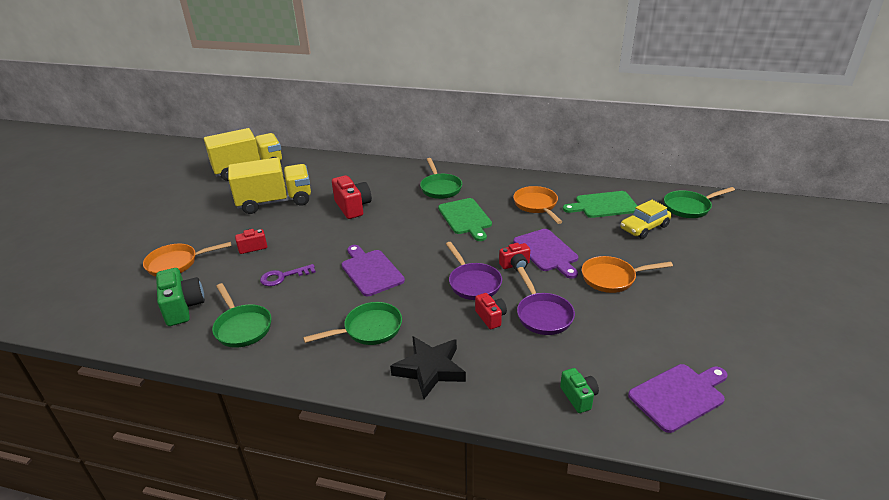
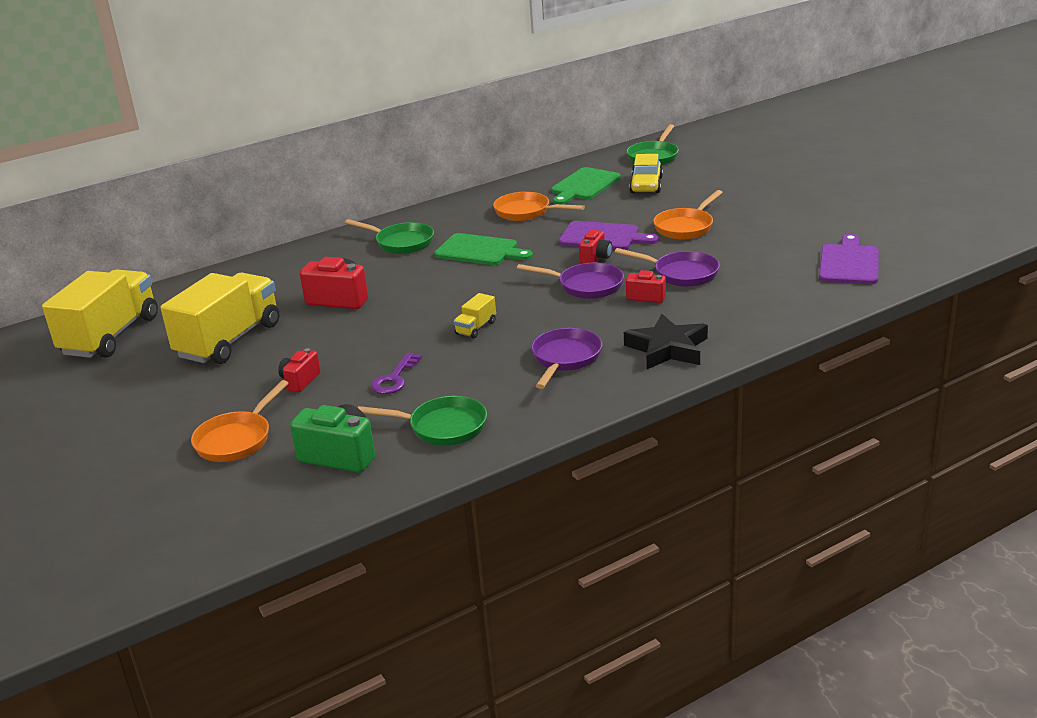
camera: 45 degrees left, 5 degrees down
(369, 329) = (565, 359): green pan -> purple pan
(371, 271) = (476, 328): purple cutting board -> yellow truck
(579, 397) = (795, 299): green camera -> none

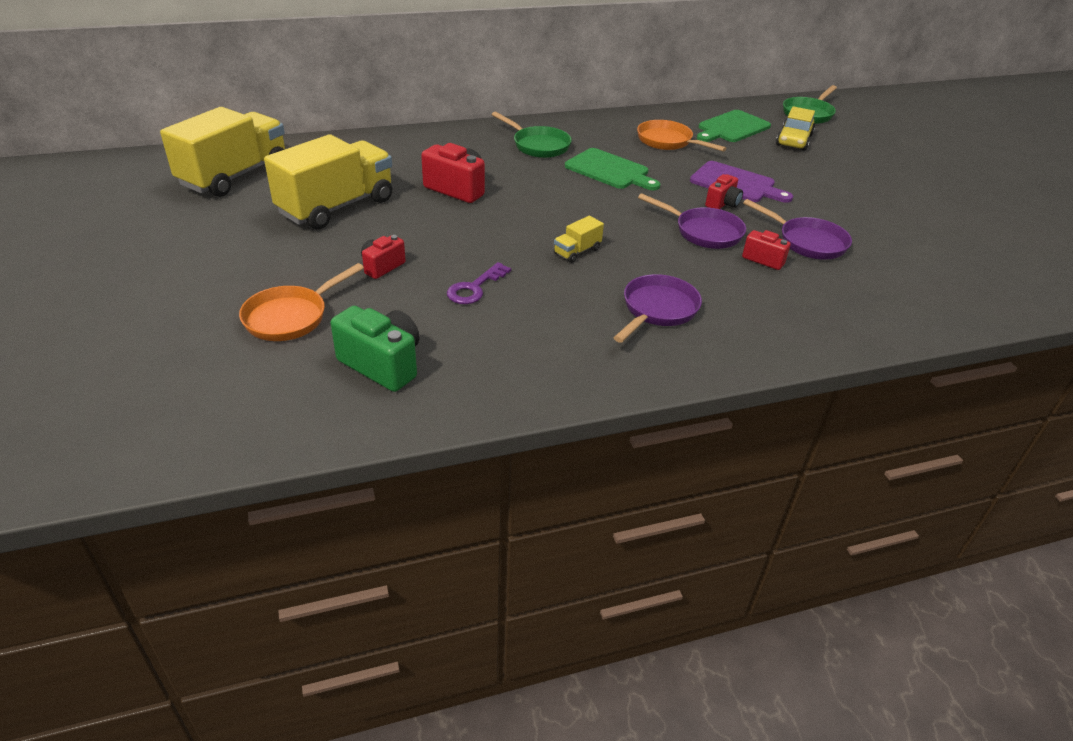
camera: 10 degrees right, 10 degrees up
(443, 427) = (501, 359): green pan -> none
(667, 349) = (771, 326): black star -> none
(685, 227) = (824, 192): orange pan -> none
(849, 263) = (995, 273): purple cutting board -> none

